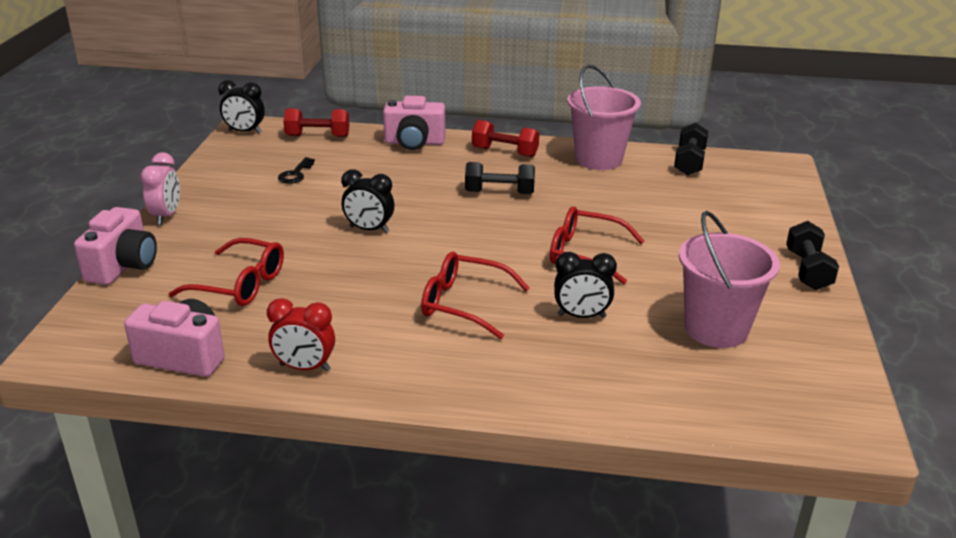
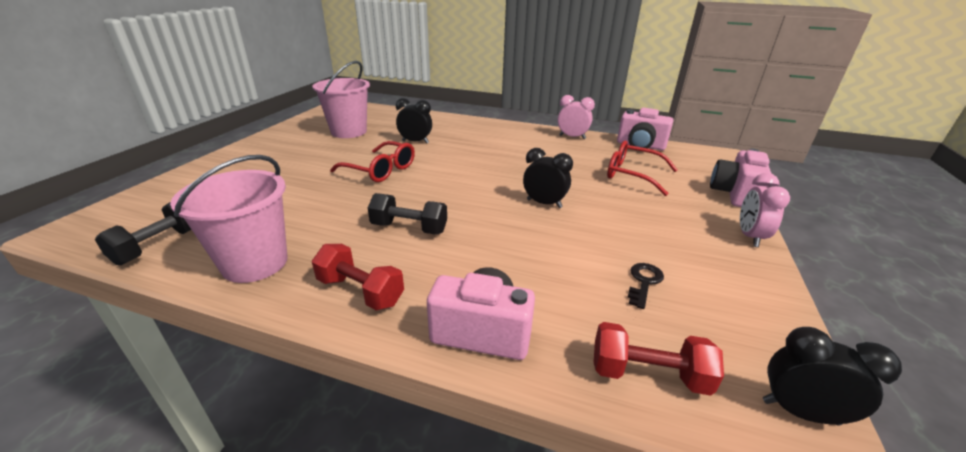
camera: 170 degrees left, 0 degrees up
(305, 368) = (572, 137): red clock -> pink clock
(464, 304) = (481, 152): red glasses -> none
(807, 270) = (248, 148): black dumbbell -> none

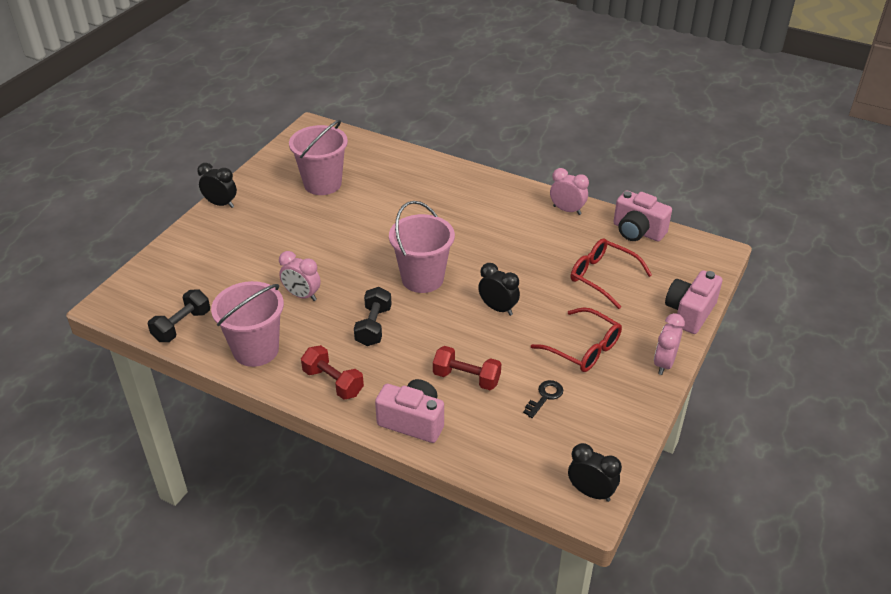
camera: 10 degrees right, 10 degrees up
(323, 207) = (302, 295): none -> pink clock
(380, 170) = (353, 250): red glasses -> red glasses (583, 348)
(409, 228) = (373, 326): black dumbbell -> black dumbbell turned 75 degrees clockwise
(415, 142) = (392, 207): black clock -> black clock (221, 204)
(456, 186) = (422, 278): none -> pink bucket
(648, 374) = (510, 461): red dumbbell -> red dumbbell (466, 378)

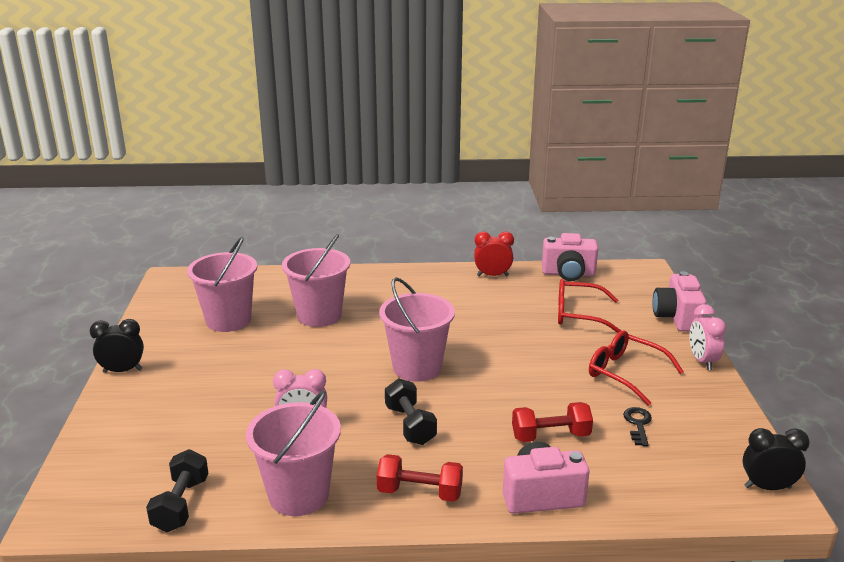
camera: 30 degrees left, 15 degrees down
(391, 202) = (319, 315): none -> pink bucket
(498, 308) = (515, 368): black clock -> none
(567, 210) = (492, 275): pink clock -> red clock
(583, 348) = (625, 373): red glasses -> red glasses turned 150 degrees counterclockwise

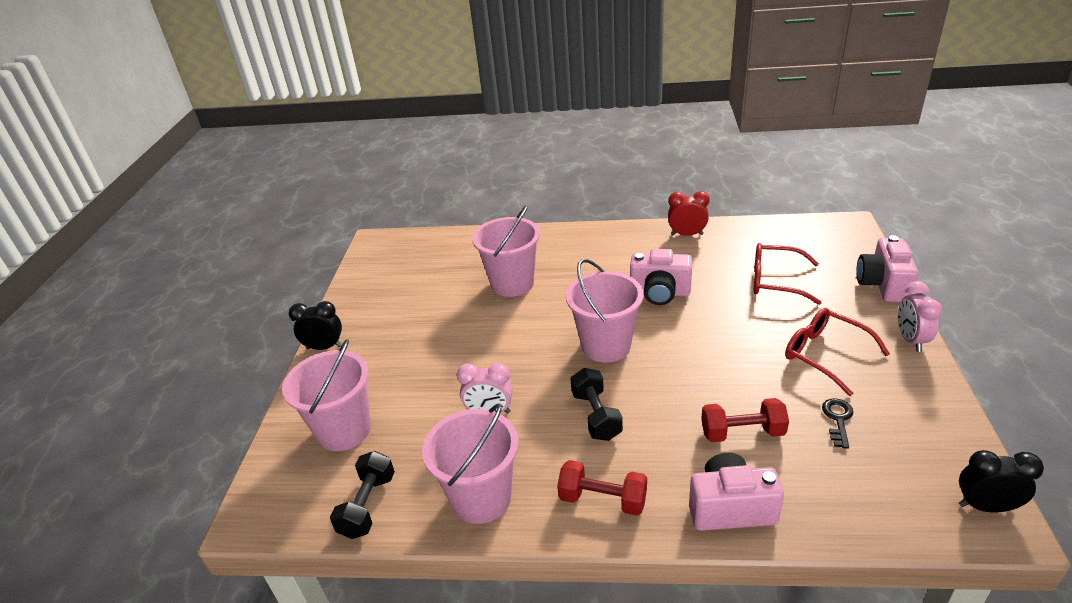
camera: 10 degrees right, 10 degrees up
(228, 320) = (425, 289): pink bucket -> pink bucket (344, 430)
(568, 274) = (766, 231): pink camera -> pink camera (660, 293)

